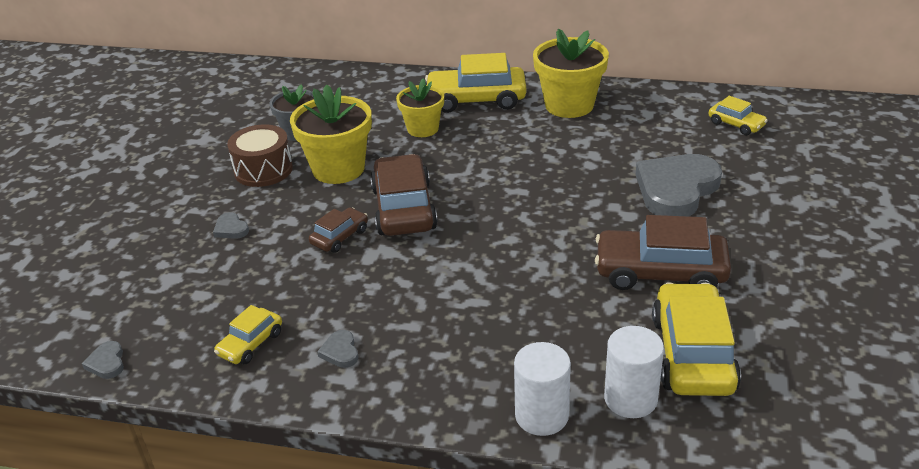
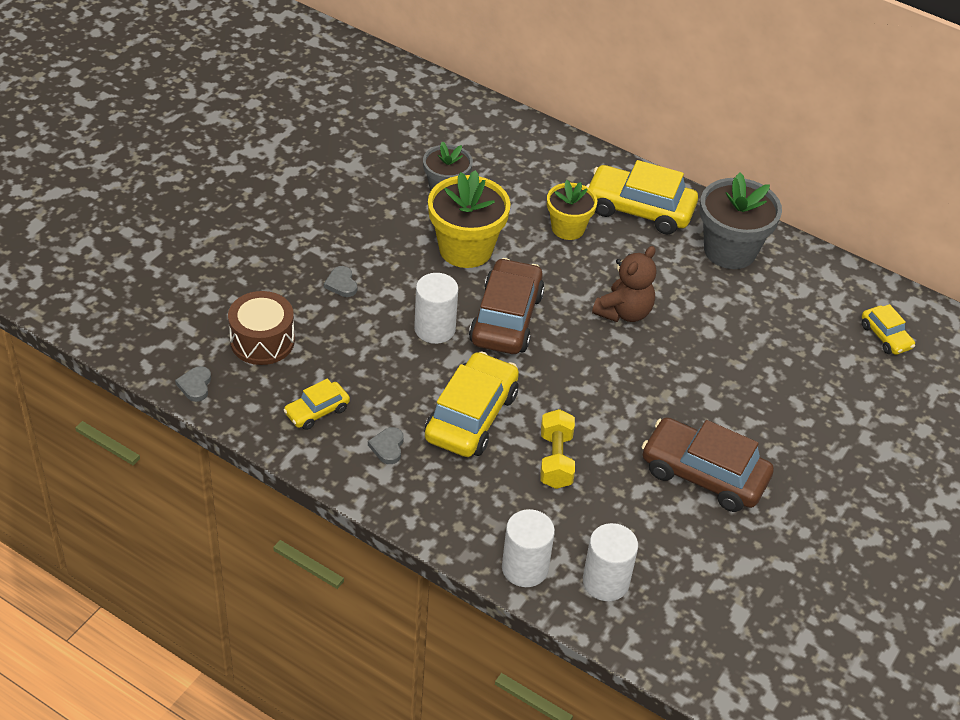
camera: 15 degrees right, 10 degrees up
(263, 170) = (395, 225): brown drum -> brown drum (262, 341)
(340, 237) = (435, 329): brown car -> white cylinder
(508, 172) = (624, 312): none -> brown teddy bear
(515, 307) = (555, 460): none -> yellow dumbbell
(569, 105) = (730, 250): yellow flower pot -> grey flower pot
(676, 190) = (774, 392): grey heart -> none
(692, 353) = (683, 562): yellow car -> yellow car (471, 416)

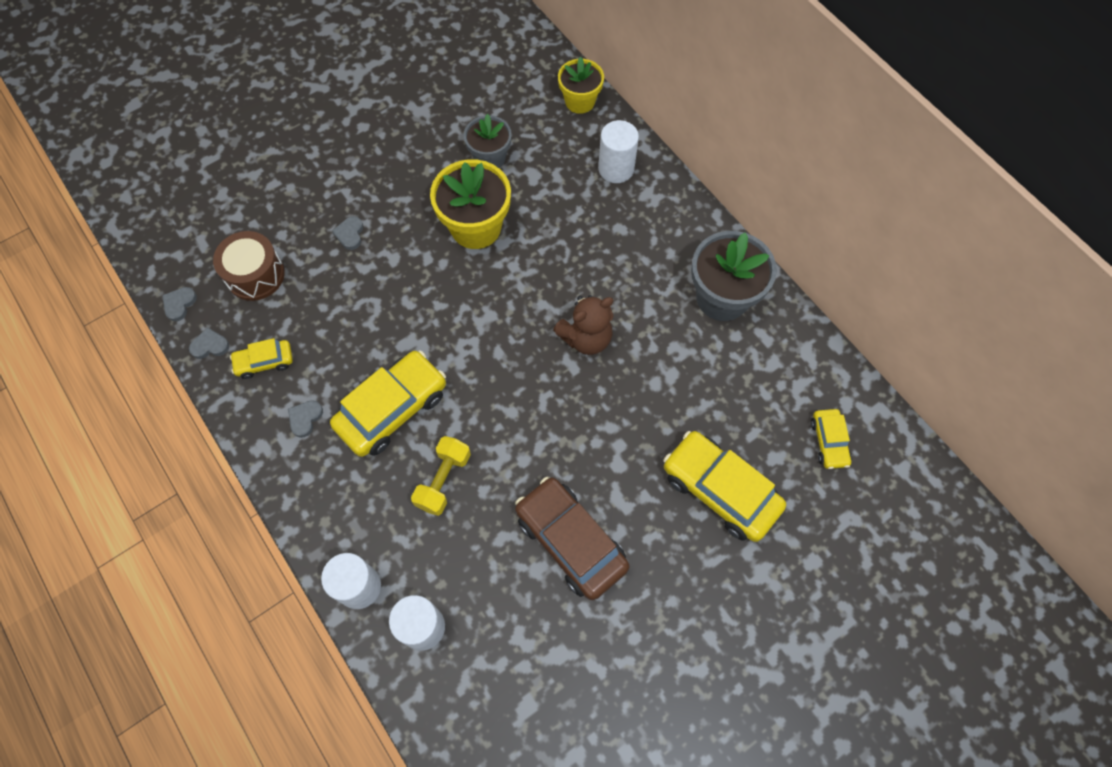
camera: 25 degrees right, 20 degrees up
(250, 412) = (210, 345): none -> grey heart
(435, 329) = (406, 305): white cylinder -> white cylinder (616, 169)
(506, 318) = (475, 313): brown car -> none
(568, 228) = (580, 230): yellow flower pot -> yellow flower pot (580, 101)
(639, 209) = (657, 227): yellow car -> yellow car (720, 490)

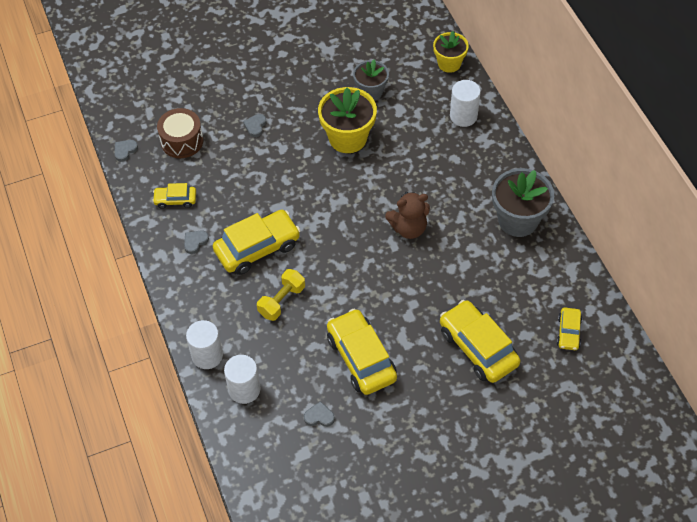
camera: 15 degrees right, 10 degrees down
(210, 345) = (140, 182): grey heart -> grey heart (319, 416)
(570, 541) = (361, 358): brown car -> yellow car

